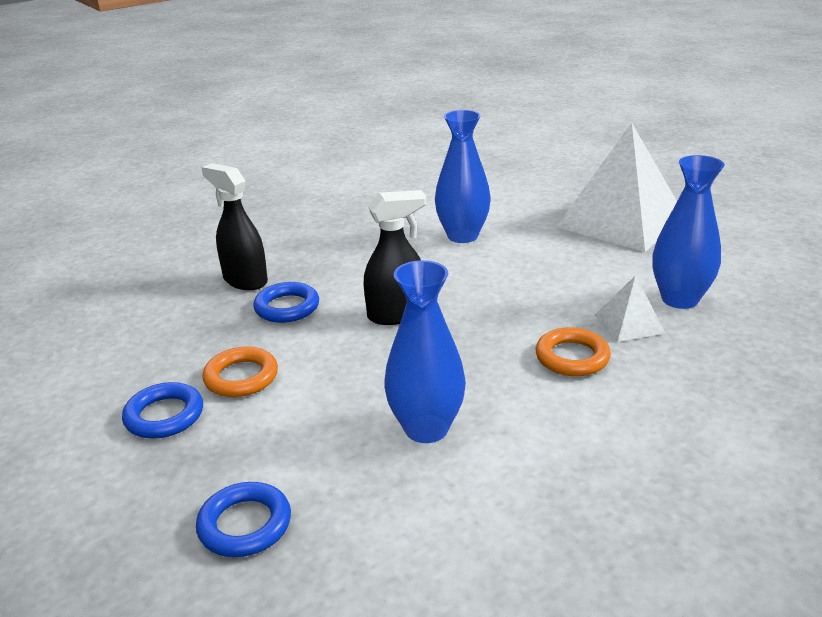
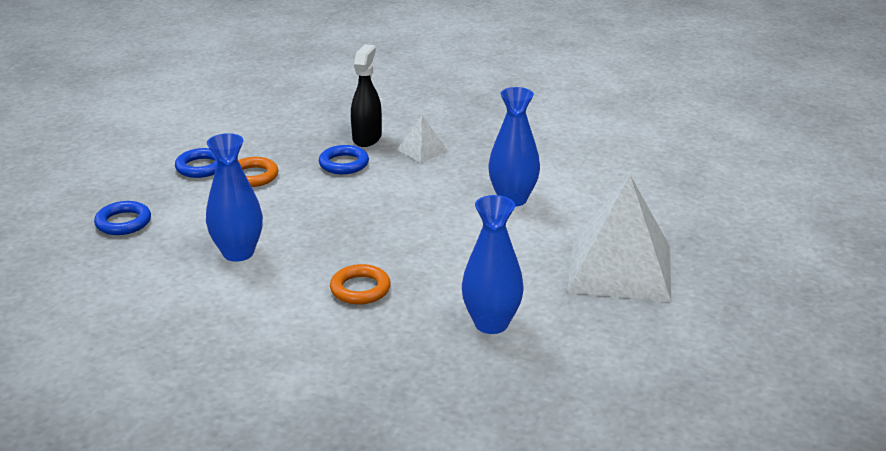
camera: 60 degrees right, 0 degrees up
(397, 314) = (366, 205): black spray bottle -> none
(629, 323) = (429, 305): white pyramid -> white pyramid (422, 150)

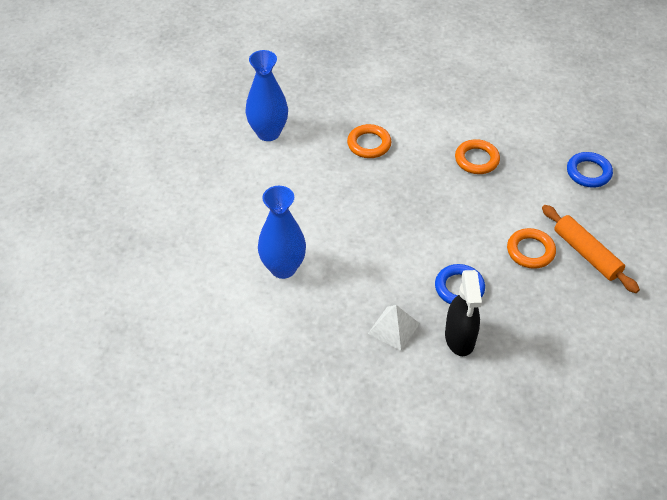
camera: 165 degrees right, 20 degrees up
(201, 167) = (586, 254): blue ring -> orange rolling pin
(238, 253) = (476, 159): blue vase -> orange ring
(620, 268) = (182, 201): white pyramid -> none

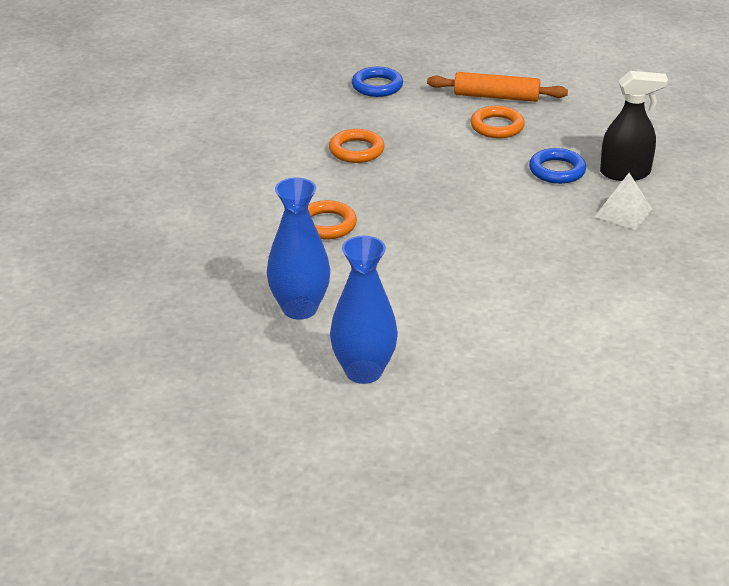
camera: 90 degrees left, 15 degrees down
(283, 268) = (550, 290): blue vase -> blue vase (363, 371)
(586, 254) = (496, 97): orange rolling pin -> orange rolling pin turned 45 degrees clockwise

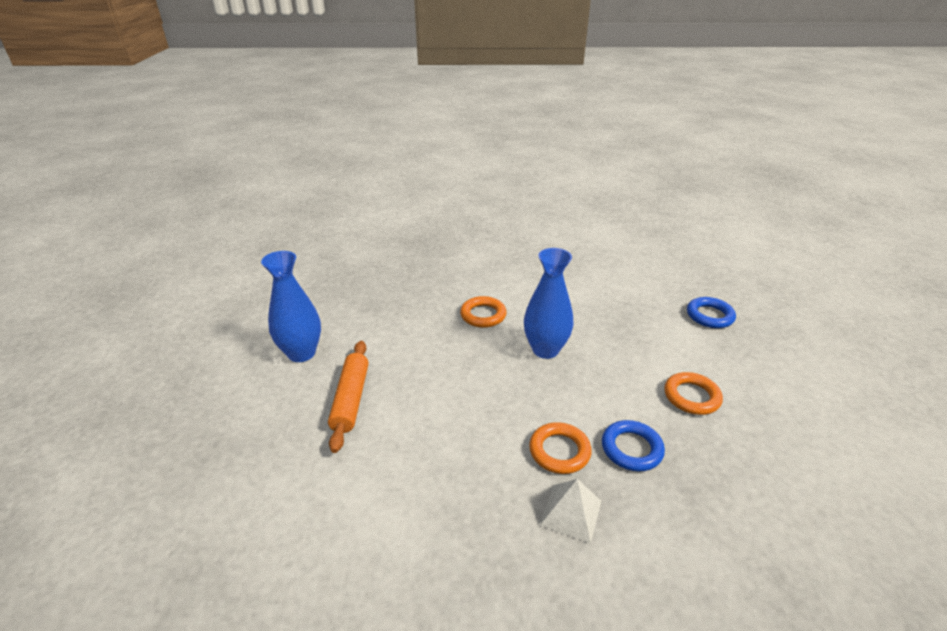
camera: 80 degrees right, 0 degrees up
(299, 308) = (375, 316): blue vase -> blue vase (545, 350)
(356, 150) = (596, 317): orange ring -> orange ring (559, 451)
(496, 97) = (751, 392): orange rolling pin -> orange rolling pin (350, 399)
(625, 173) = (658, 513): black spray bottle -> none

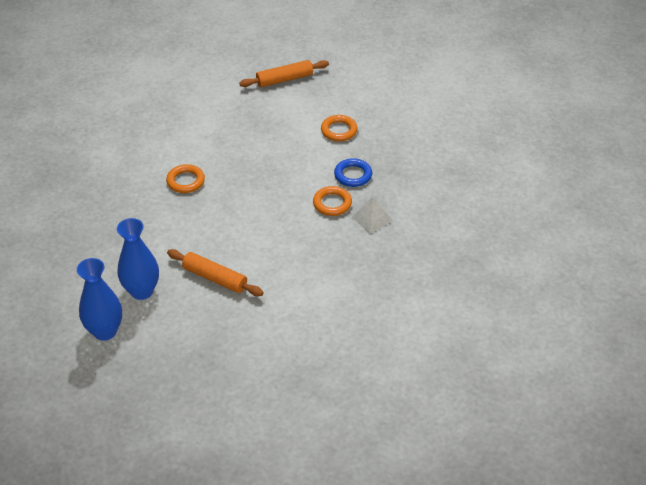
camera: 60 degrees left, 10 degrees up
(545, 350) = (248, 168): blue vase -> blue vase (105, 331)
(709, 316) = (284, 79): blue ring -> orange rolling pin

